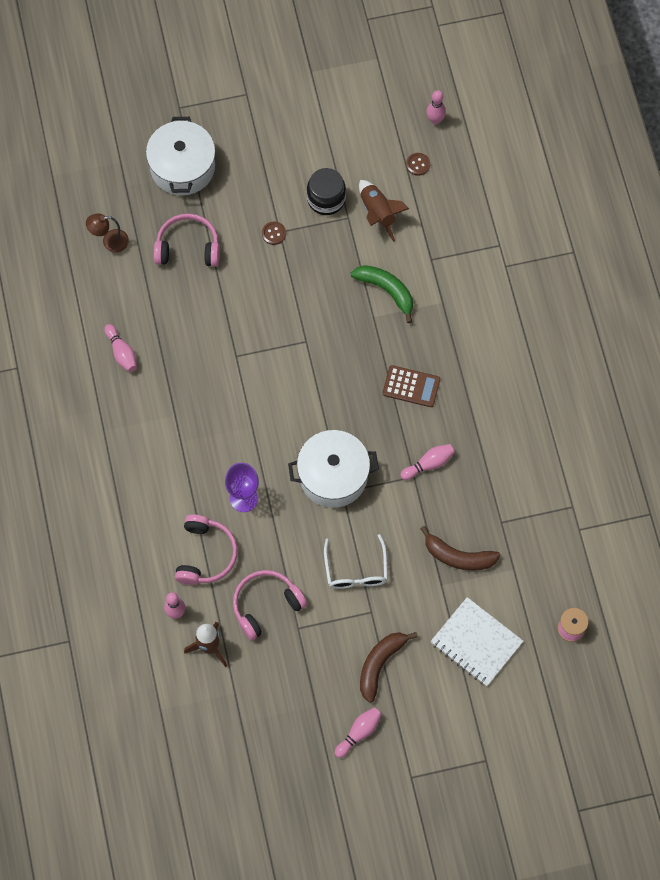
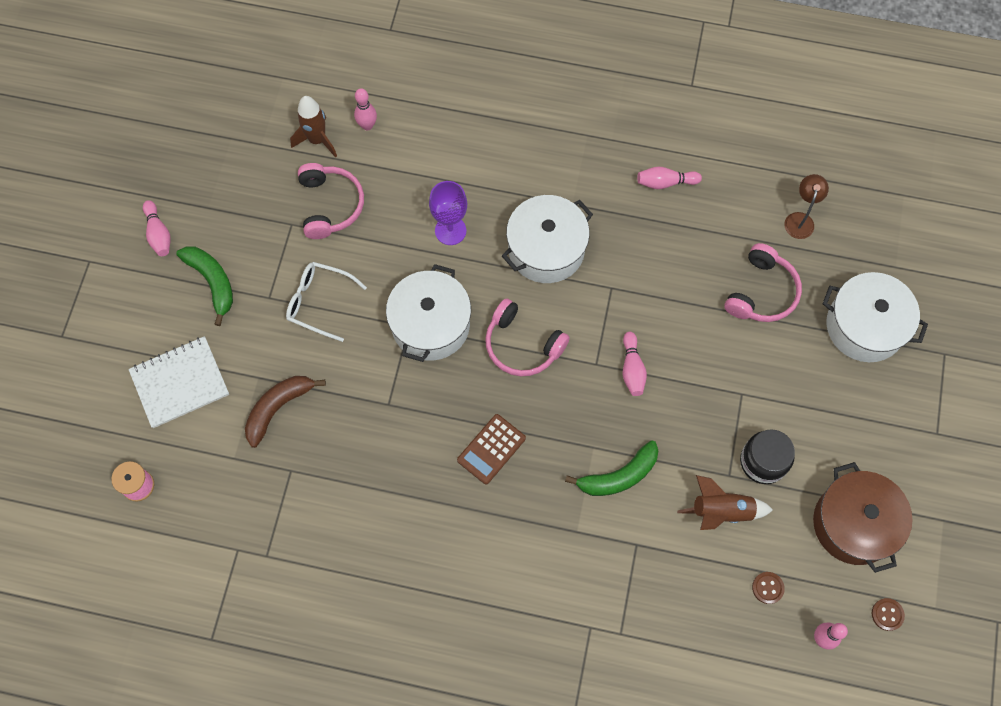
camera: 115 degrees right, 0 degrees up
(205, 555) = (410, 173): pink headphones -> pink headphones (522, 345)
(225, 418) = (546, 249): none -> white pot
(274, 233) = (742, 386): brown button -> brown button (887, 614)
(343, 126) = (854, 524): none -> brown pot
(380, 664) = (212, 282): brown banana -> green banana
(429, 464) = (394, 426): pink bowling pin -> pink bowling pin (632, 369)

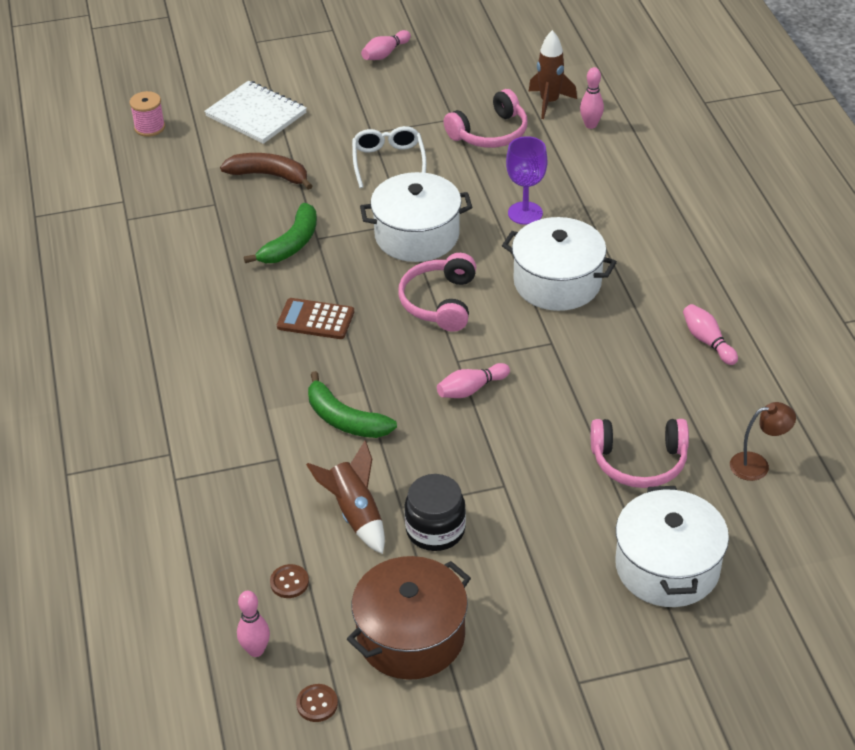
camera: 65 degrees right, 25 degrees down
(212, 282) = (362, 97): green banana -> green banana (291, 244)

